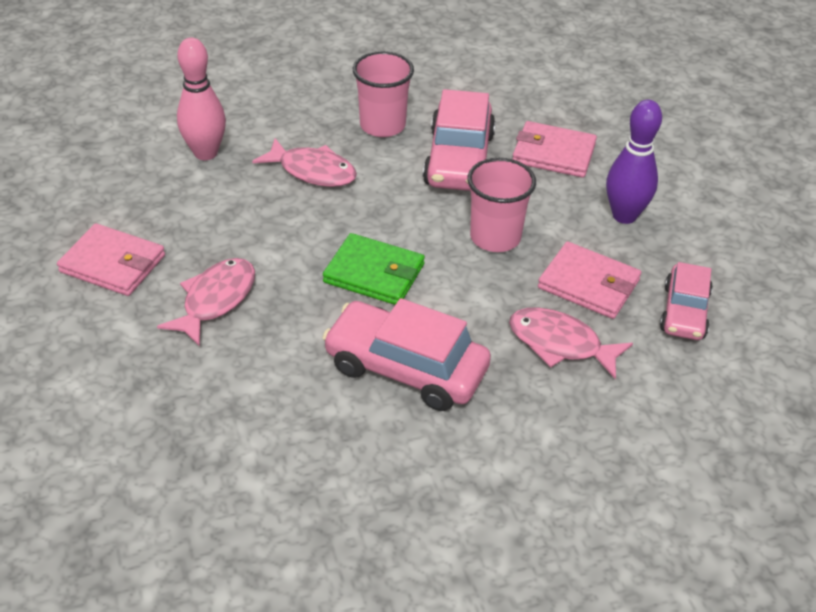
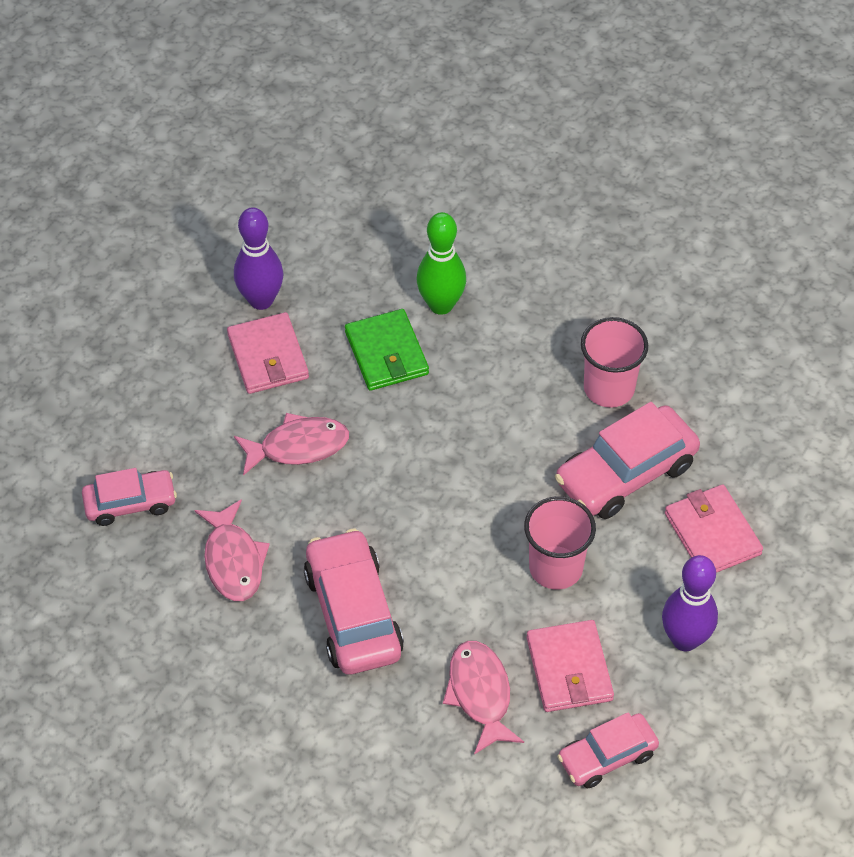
camera: 50 degrees right, 10 degrees up
(59, 235) = (261, 300): none -> purple bowling pin
(123, 439) = (130, 503): none -> pink car
(205, 153) = (441, 305): pink bowling pin -> green bowling pin
(313, 171) = (498, 389): pink fish -> pink fish (233, 560)
(374, 273) = (428, 519): green wallet -> green wallet (386, 353)

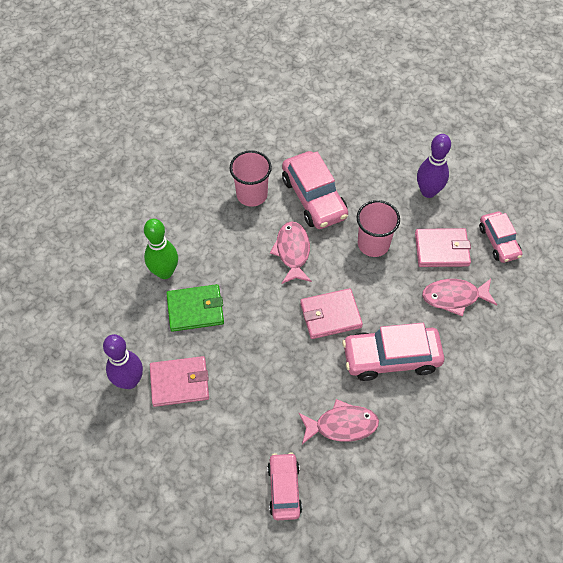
camera: 80 degrees left, 5 degrees up
(298, 446) = (258, 373): pink fish -> pink fish (292, 252)
(712, 533) = (362, 165): pink wallet -> pink wallet (330, 315)

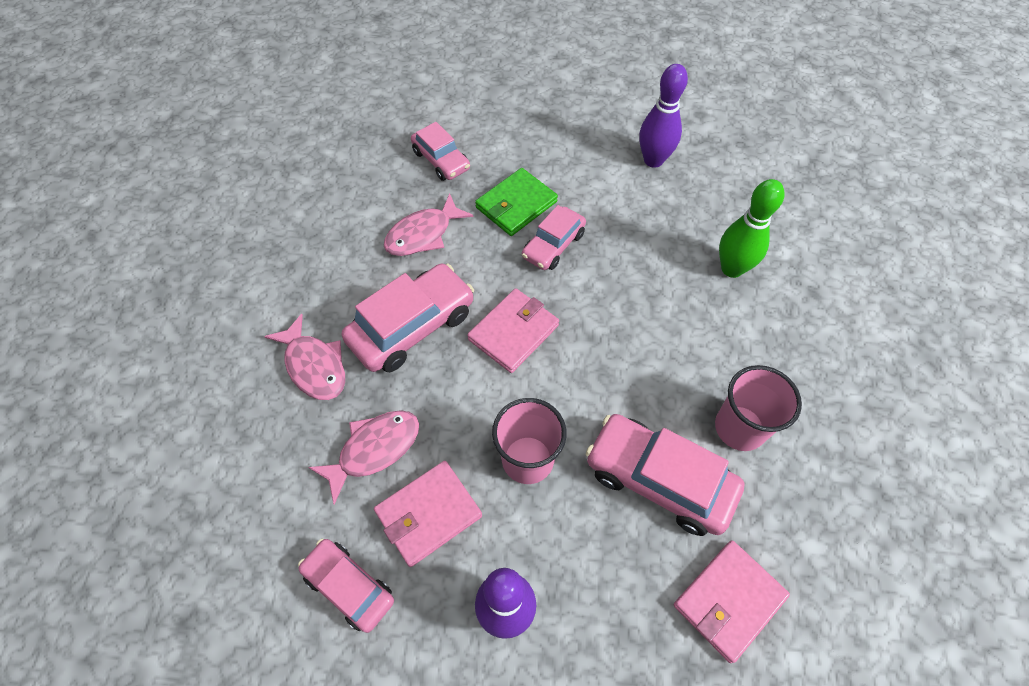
camera: 145 degrees right, 0 degrees up
(179, 383) = (608, 183): pink wallet -> pink wallet (728, 600)
(195, 309) = (661, 252): green wallet -> green wallet (516, 205)
(259, 358) = (553, 245): none -> pink car
(292, 252) = (619, 381): pink fish -> pink fish (314, 366)

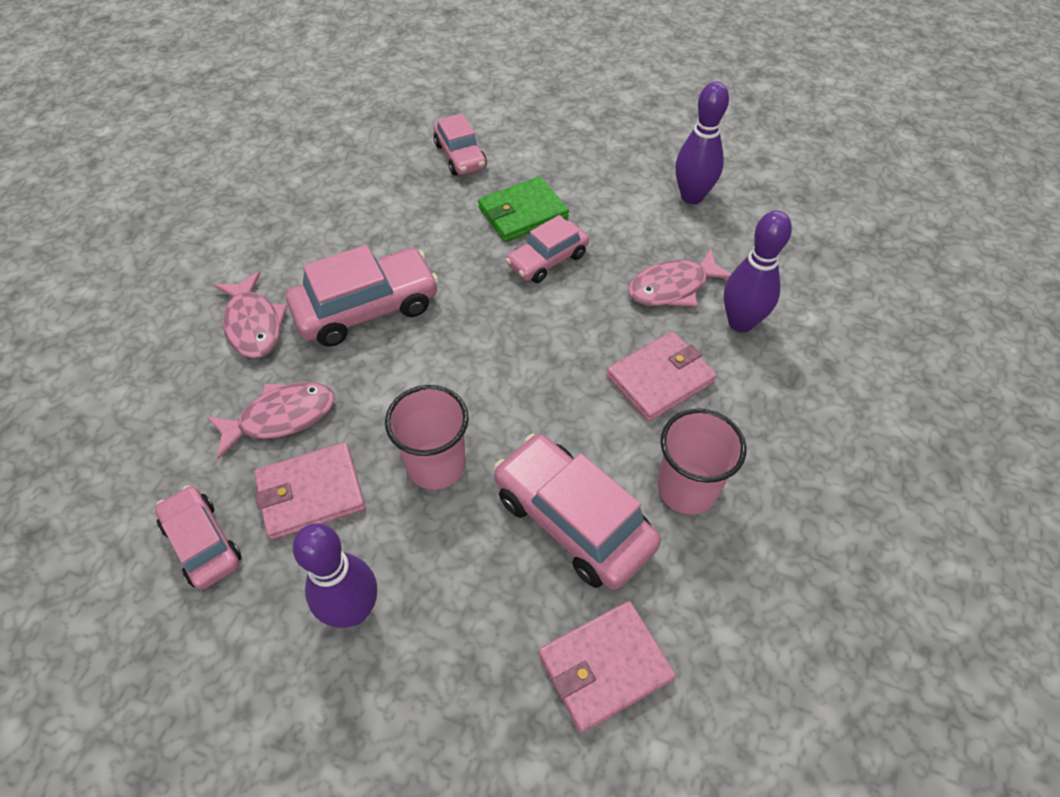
camera: 15 degrees right, 5 degrees down
(423, 234) = (413, 223): pink fish -> pink fish (673, 287)
(513, 332) = (471, 336): pink wallet -> pink wallet (660, 379)
(732, 269) = (740, 322): green bowling pin -> purple bowling pin

